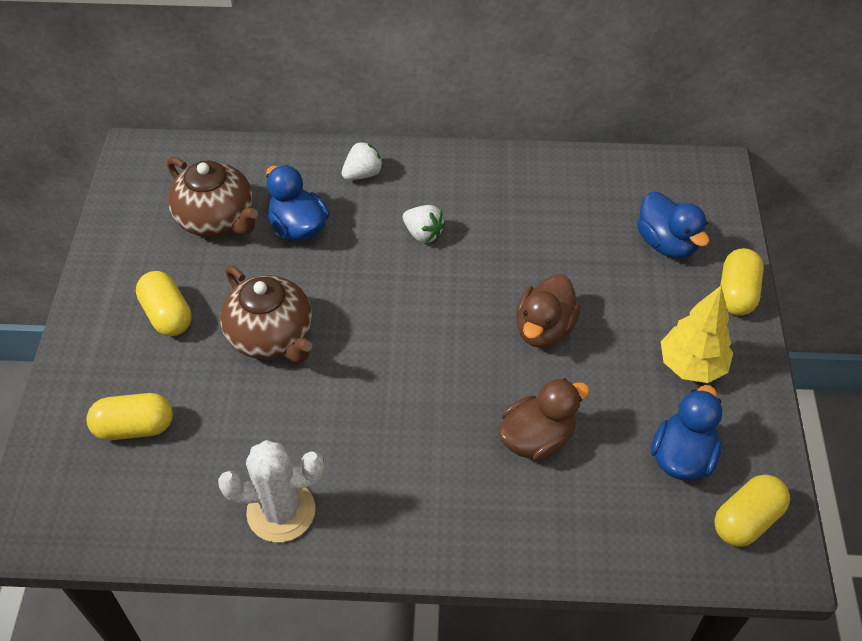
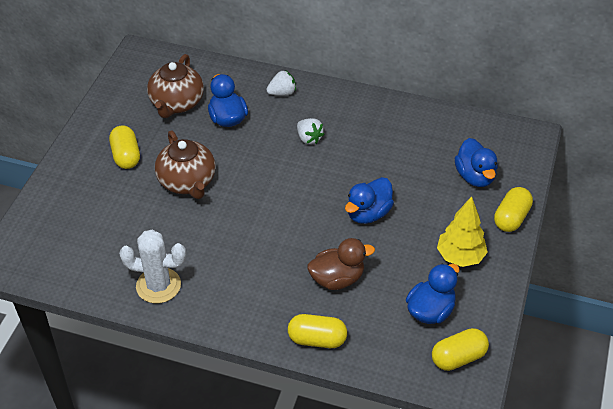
camera: 15 degrees right, 5 degrees down
(135, 427) = (85, 218): yellow capsule -> yellow capsule (317, 339)
(217, 219) = (176, 104): brown teapot -> brown teapot turned 45 degrees clockwise
(544, 329) = (368, 213): brown duck -> blue duck

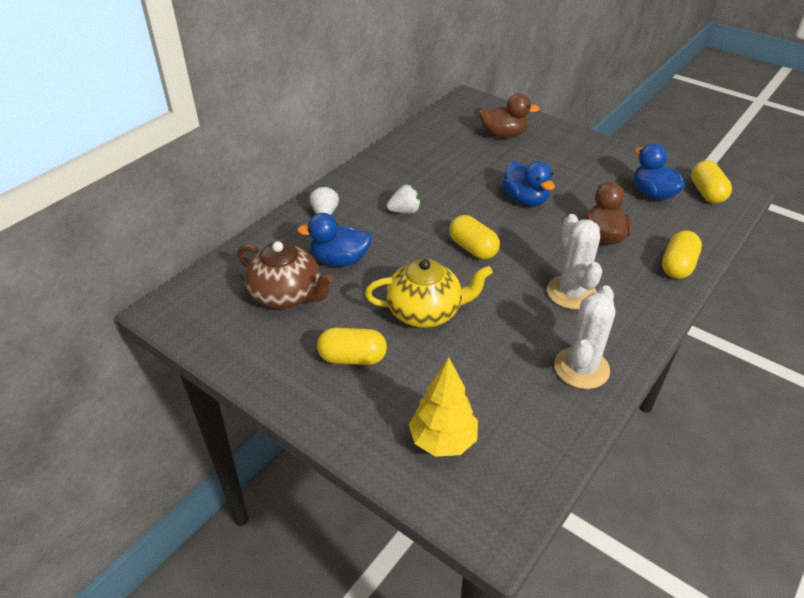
camera: 70 degrees left, 5 degrees down
(187, 182) = (425, 312): brown teapot -> yellow teapot
(246, 266) = (571, 292): none -> white cactus
(460, 257) = (594, 165): yellow tree -> yellow tree (443, 441)
(475, 176) = (503, 135): blue duck -> brown duck
(511, 218) = (558, 131): yellow capsule -> yellow capsule (473, 248)

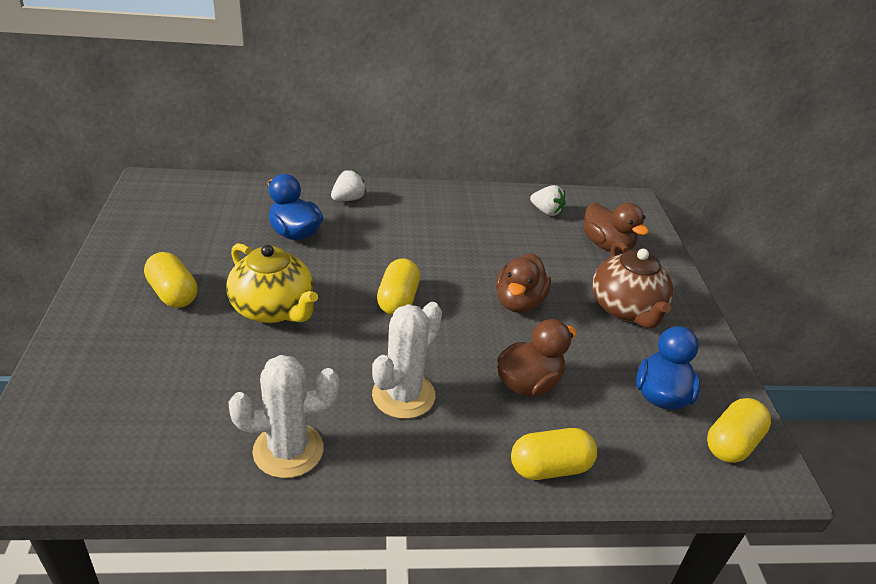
camera: 45 degrees right, 5 degrees down
(287, 295) = (221, 227): brown teapot -> brown teapot (626, 309)
(405, 211) = (404, 238): white strawberry -> white strawberry (546, 212)
(443, 441) = (106, 392): yellow tree -> none
(525, 199) = (519, 302): blue duck -> brown duck

